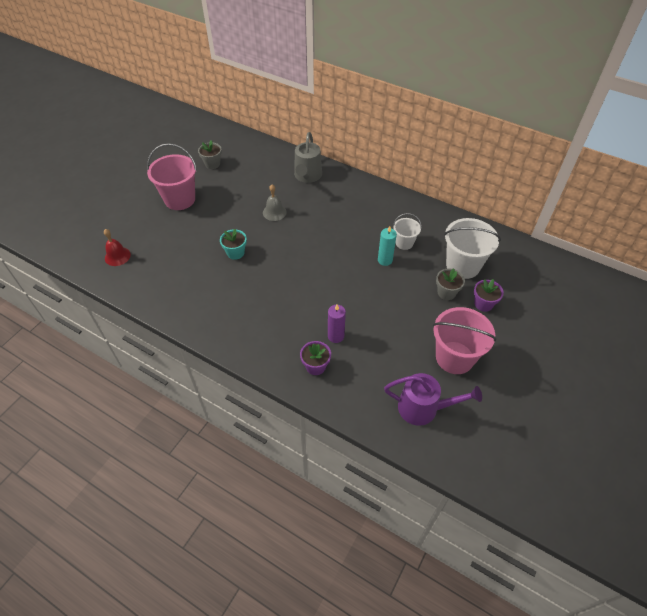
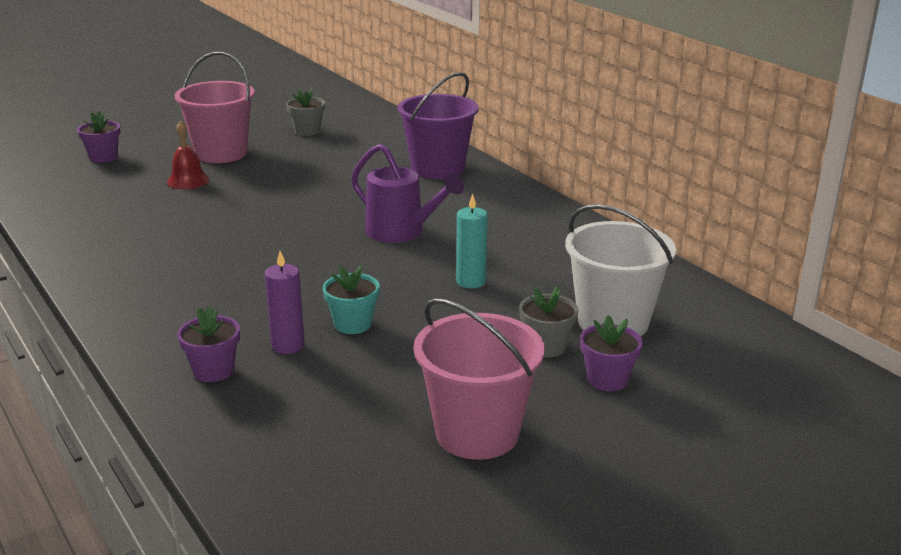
camera: 25 degrees right, 25 degrees down
(113, 225) = (103, 157): none -> purple flower pot
(117, 256) = (71, 186): red bell -> red bell (188, 180)
(235, 253) = (237, 219): turquoise flower pot -> turquoise flower pot (352, 324)
(274, 212) = (344, 193): grey bell -> none
(307, 176) = (438, 169): grey watering can -> purple bucket
(404, 243) = (527, 270): white bucket -> none
(423, 408) = (344, 482): purple watering can -> purple watering can (401, 232)

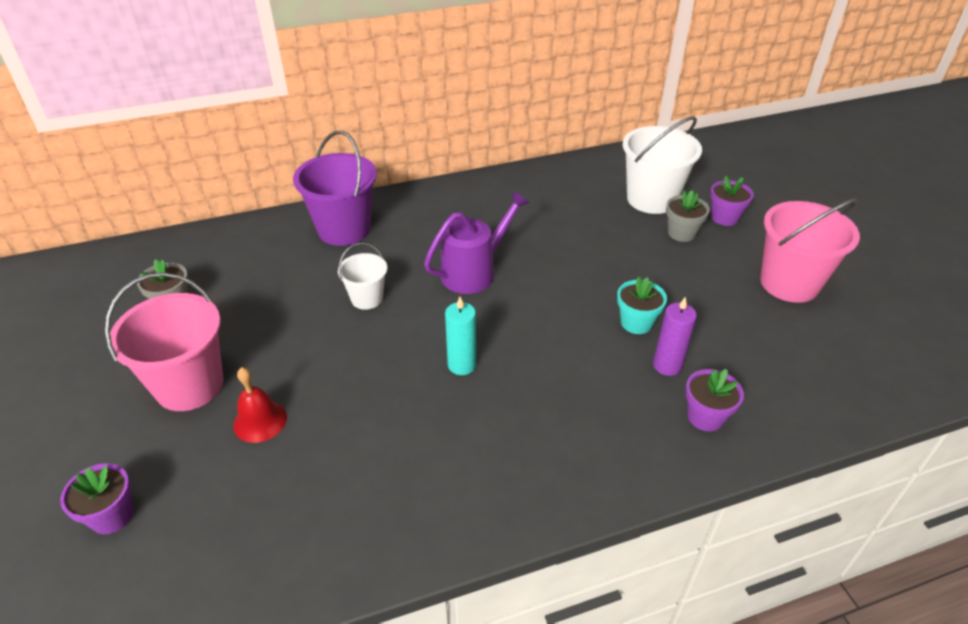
camera: 75 degrees left, 15 degrees up
(341, 193) = (367, 298): none -> white bucket
(471, 281) = (578, 249): turquoise candle -> turquoise candle (462, 365)

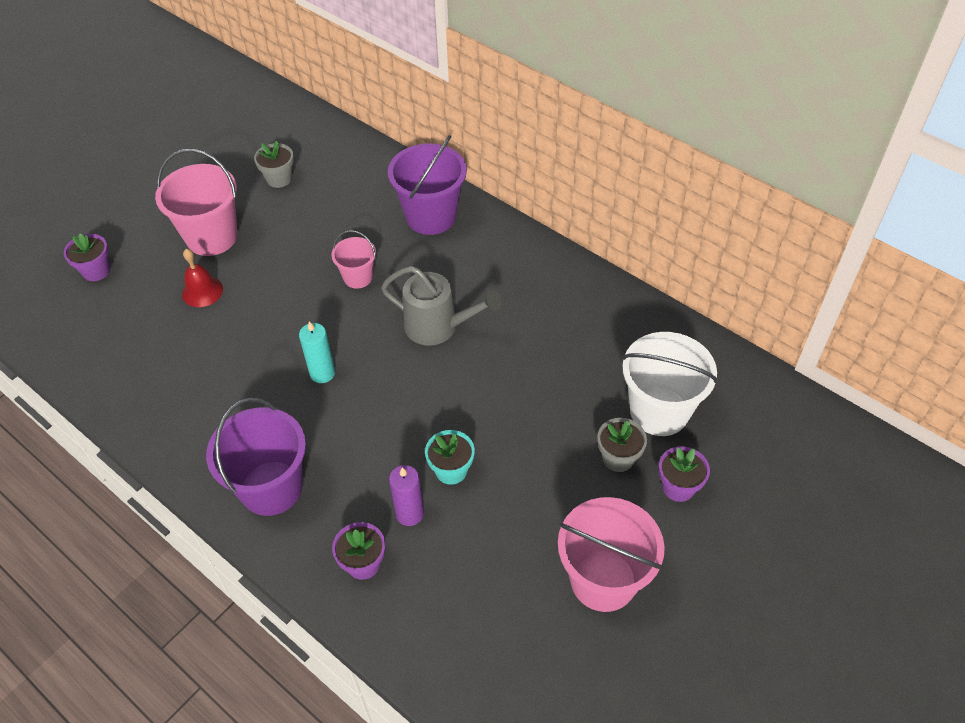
camera: 60 degrees right, 10 degrees up
(367, 298) = (358, 277): white bucket -> pink bucket
(474, 272) = (438, 326): purple watering can -> grey watering can
(576, 455) = (271, 488): none -> purple bucket

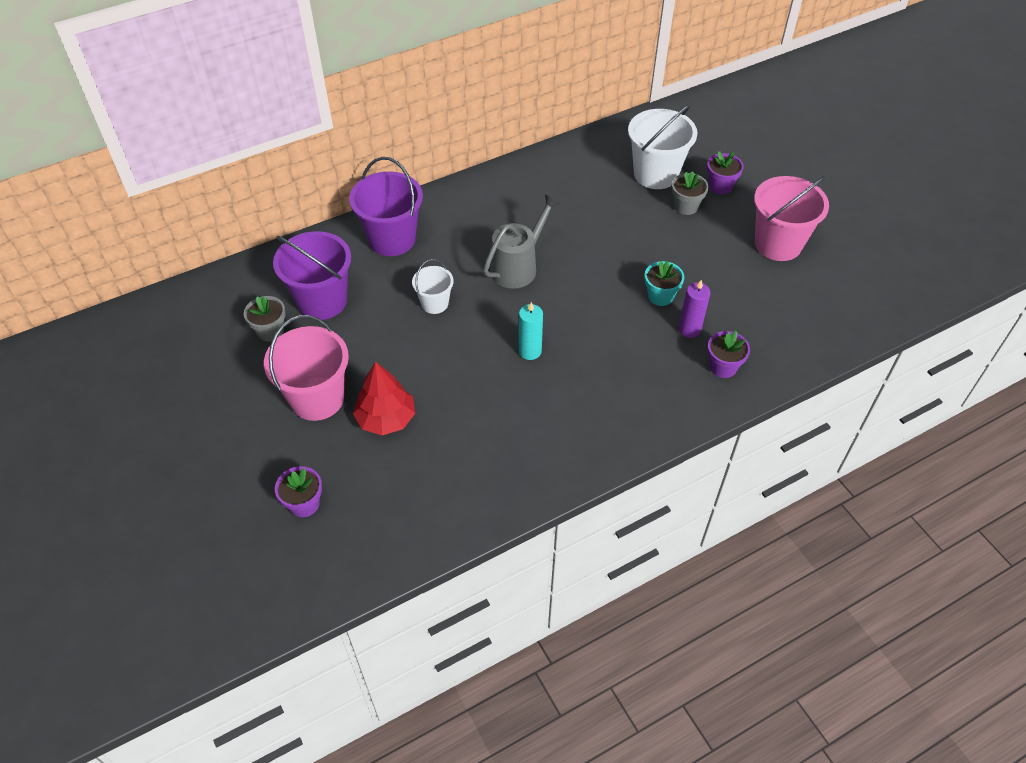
camera: 70 degrees left, 0 degrees up
(202, 291) = (386, 418): red bell -> red tree
(271, 488) = (633, 409): purple bucket -> purple bucket (322, 301)
(358, 277) = (435, 303): pink bucket -> white bucket

